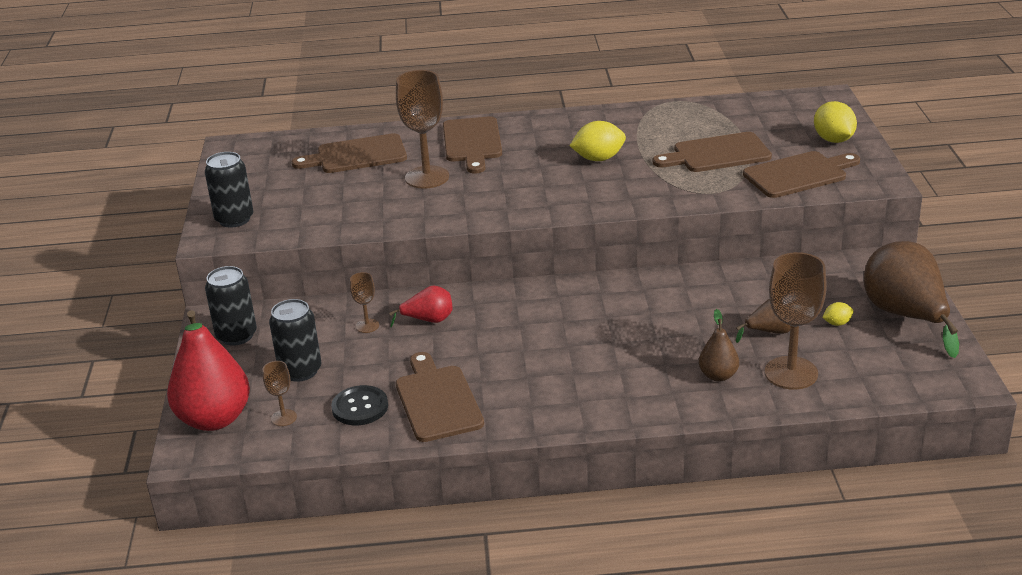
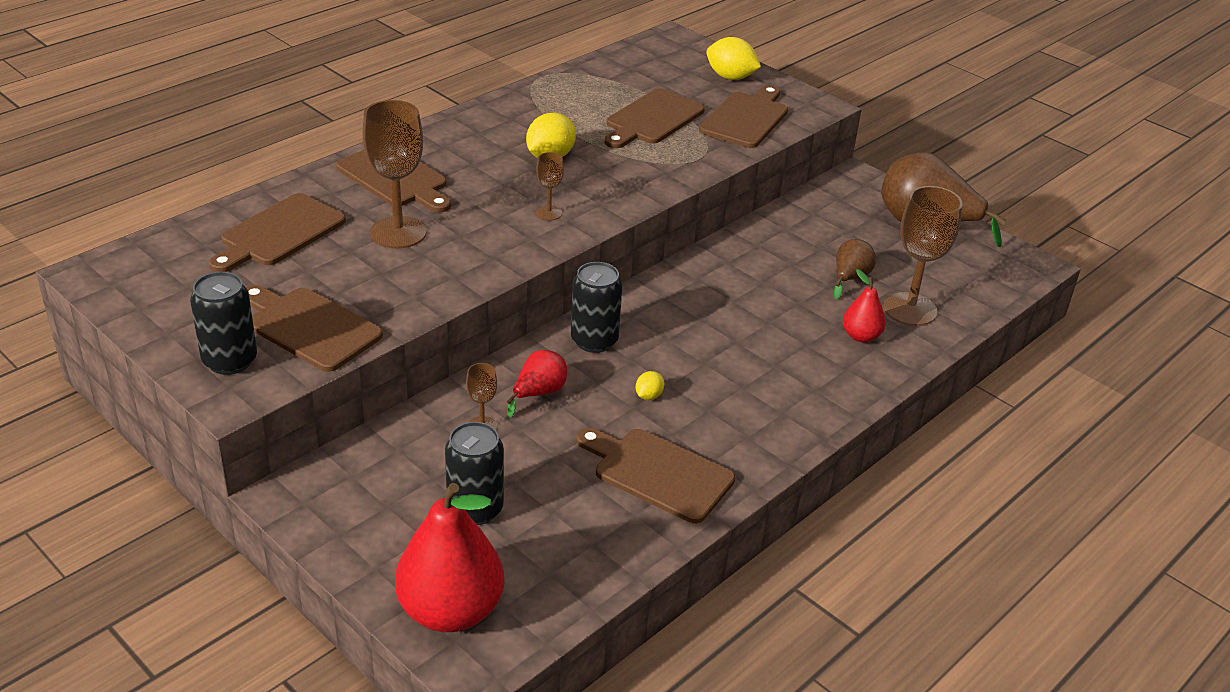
camera: 45 degrees left, 5 degrees up
(236, 335) = (345, 503): black can -> black can (594, 341)
(283, 418) = (527, 569): brown goblet -> brown goblet (549, 213)
(300, 216) = (309, 327): none -> brown cutting board
(360, 407) = (592, 518): black button -> none
(718, 376) = (861, 336): brown pear -> red pear
(837, 323) = (886, 250): yellow lemon -> yellow lemon (648, 396)

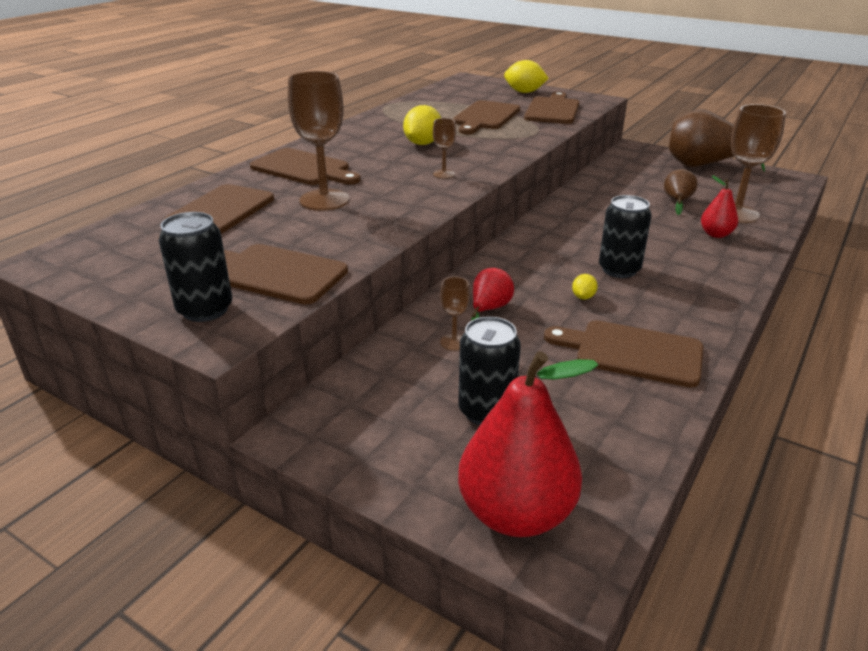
camera: 10 degrees left, 5 degrees down
(594, 341) = (512, 266): black can -> black can (619, 270)

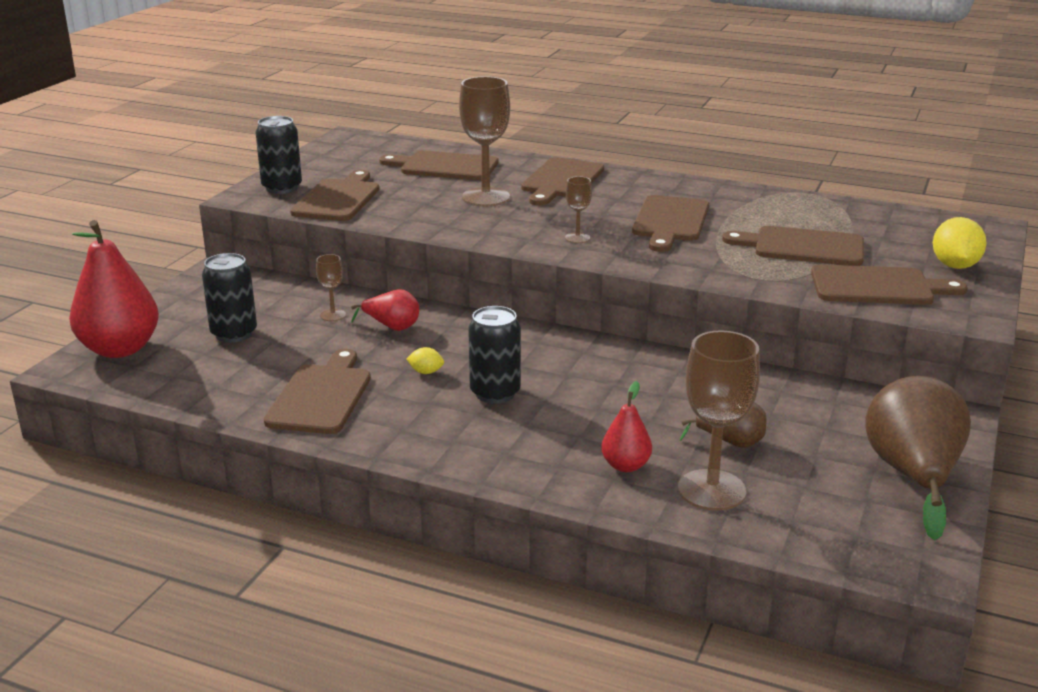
camera: 80 degrees right, 5 degrees down
(422, 143) = (670, 221): yellow lemon -> brown cutting board

